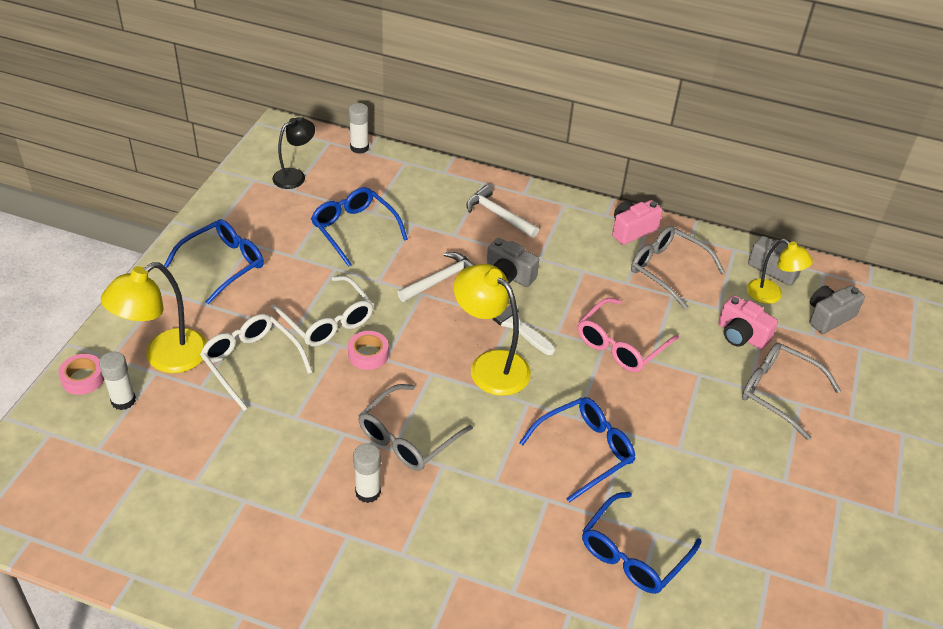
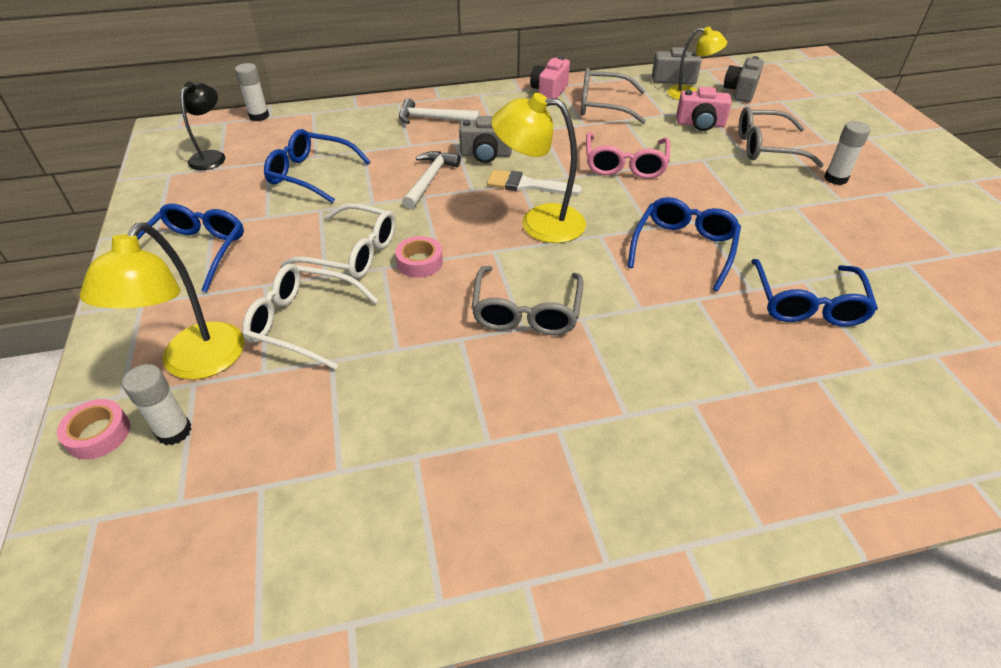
camera: 30 degrees left, 0 degrees up
(368, 492) = (537, 377): white glue stick -> white glue stick (835, 178)

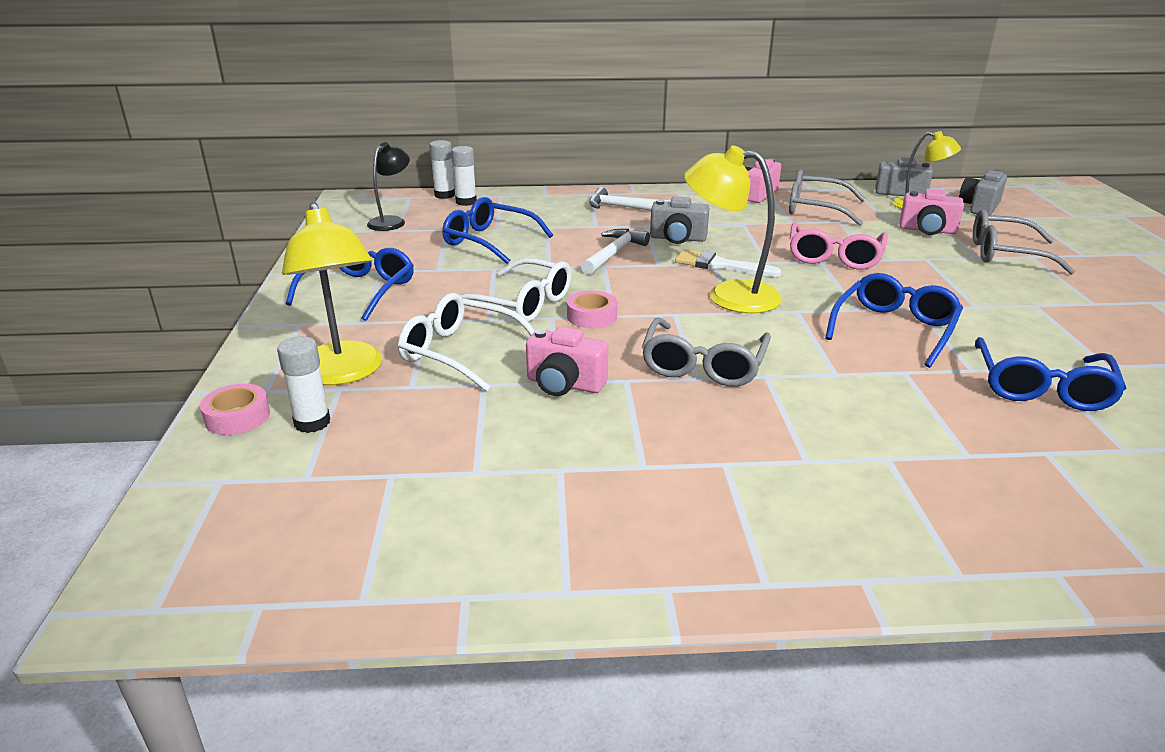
camera: 10 degrees right, 15 degrees down
(195, 364) = (343, 373): yellow lamp -> yellow lamp turned 45 degrees counterclockwise
(406, 351) = (564, 384): none -> pink camera
(835, 178) = (1089, 285): white glue stick -> white glue stick (466, 202)

